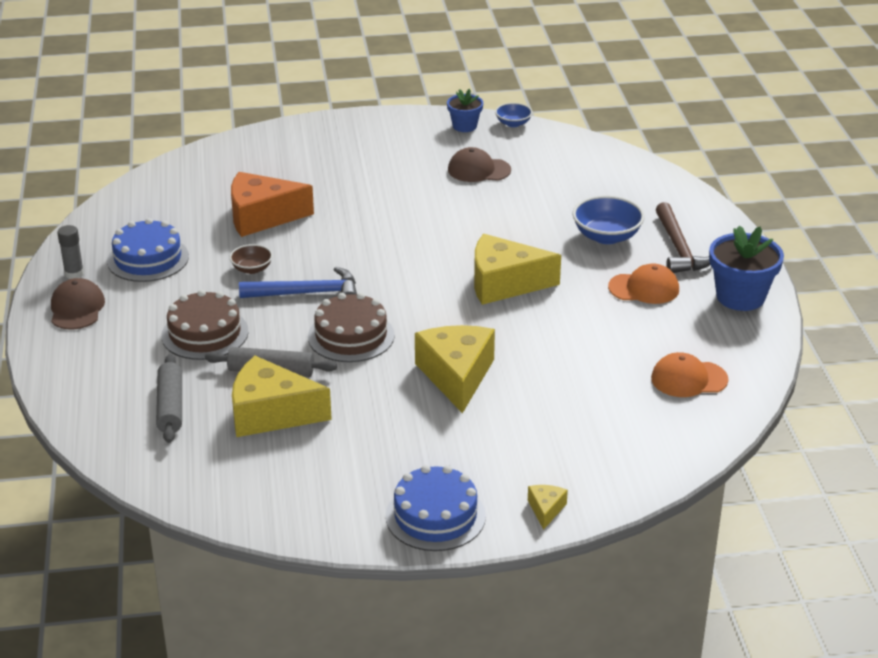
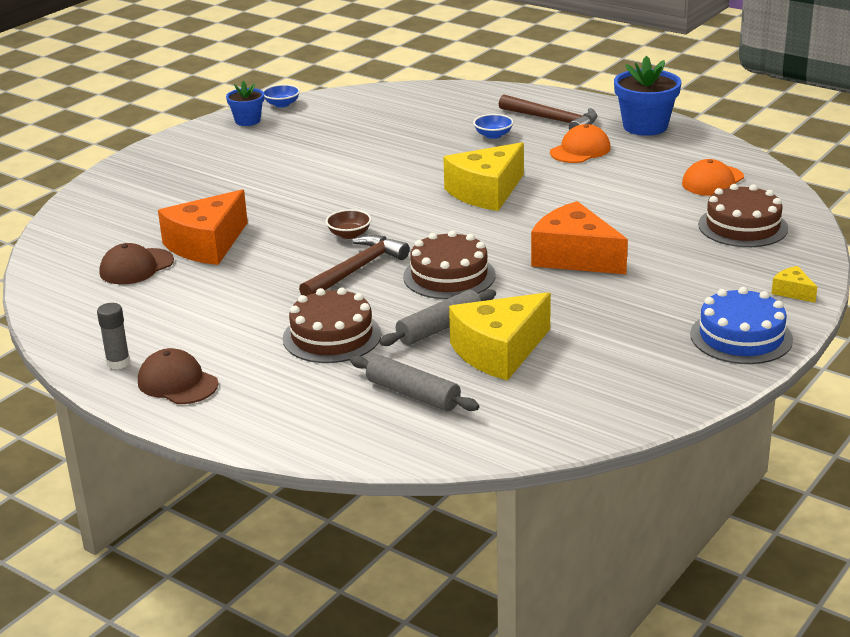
camera: 45 degrees left, 5 degrees down
(148, 259) = (166, 318): blue cake -> none
(252, 269) = (275, 279): brown bowl -> brown bowl (349, 234)
(307, 293) = (356, 270): blue hammer -> brown hammer
(457, 376) = (574, 257): yellow cheese -> orange cheese
(479, 170) = (318, 140): brown cap -> brown cap (136, 267)
(606, 236) = (493, 135): blue bowl -> blue bowl, size x0.58
(626, 432) = (742, 226): none -> brown cake

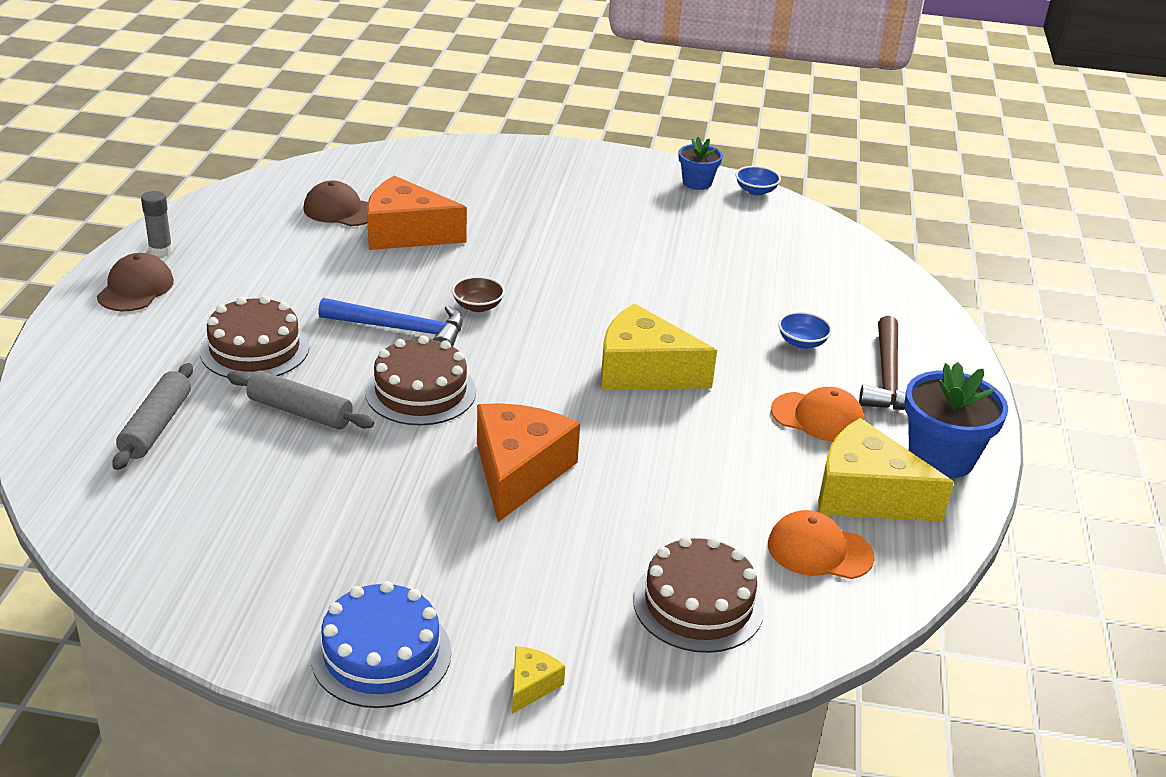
camera: 60 degrees right, 5 degrees up
(356, 270) = (401, 329): brown hammer -> blue hammer
(499, 351) = (266, 463): yellow cheese -> yellow cheese (866, 495)

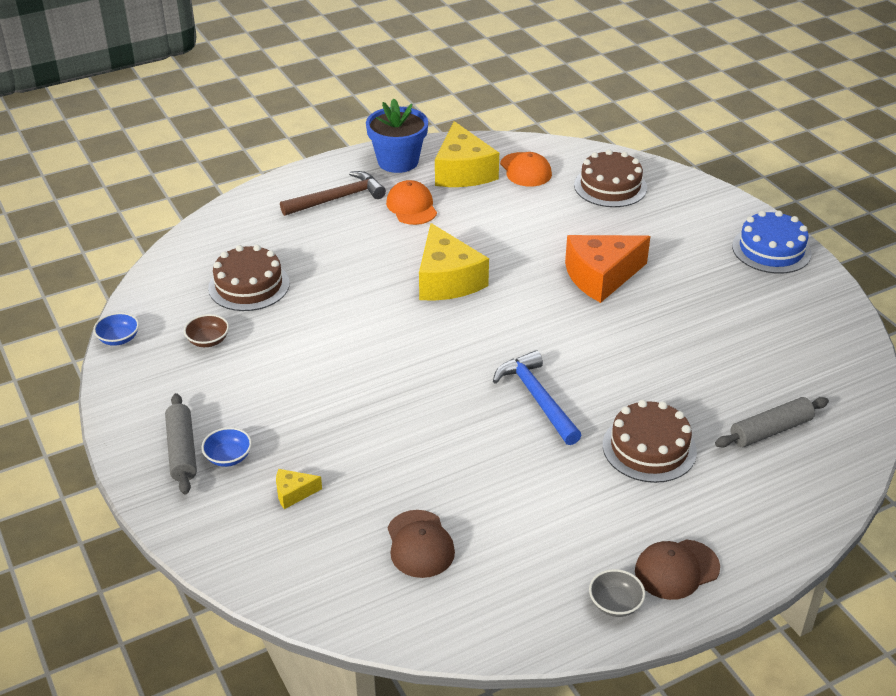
camera: 125 degrees left, 5 degrees up
(160, 250) = (615, 604): grey glue stick -> grey bowl
(300, 412) = (673, 383): grey rolling pin -> grey rolling pin (182, 450)
(406, 233) = (409, 480): orange cheese -> none
(420, 391) = (586, 350): brown cake -> brown cake (249, 285)
(478, 306) = (464, 382): brown bowl -> brown bowl (208, 341)
(531, 685) = (722, 205): yellow cheese -> yellow cheese (293, 493)
(697, 183) = (135, 374): blue flower pot -> none
(802, 342) = (335, 238): blue bowl -> blue bowl (228, 457)

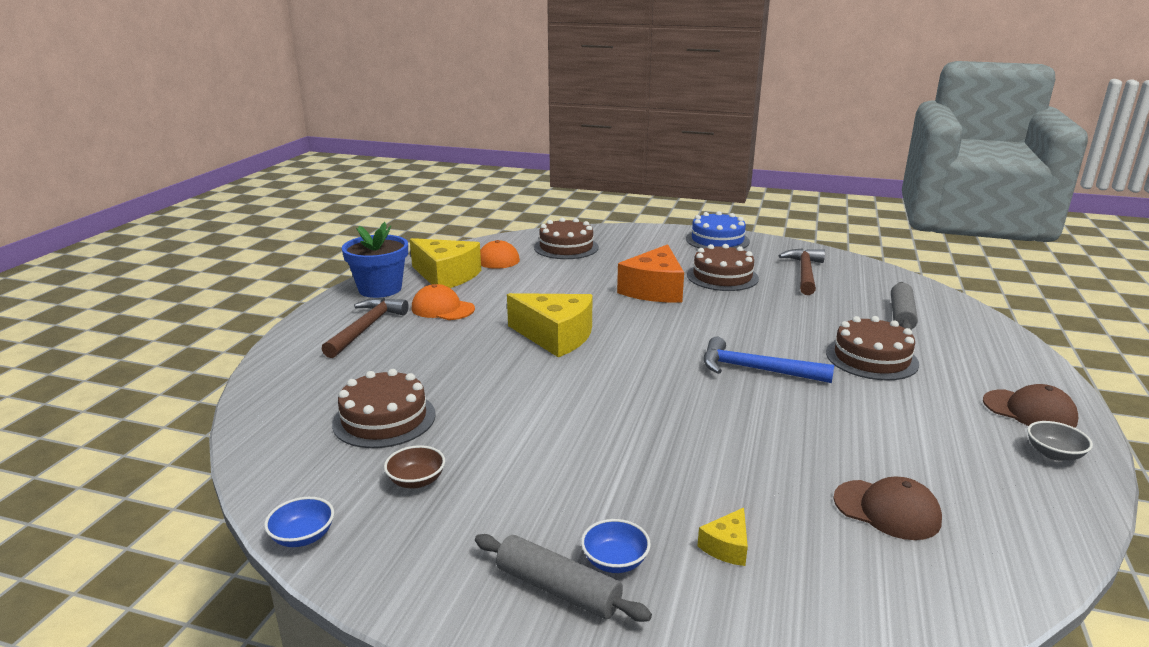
camera: 45 degrees left, 15 degrees down
(676, 569) = (1029, 411): brown cap -> brown cap turned 75 degrees counterclockwise
(689, 295) = (722, 277): none -> brown cake
(778, 335) = (804, 273): none -> brown hammer

